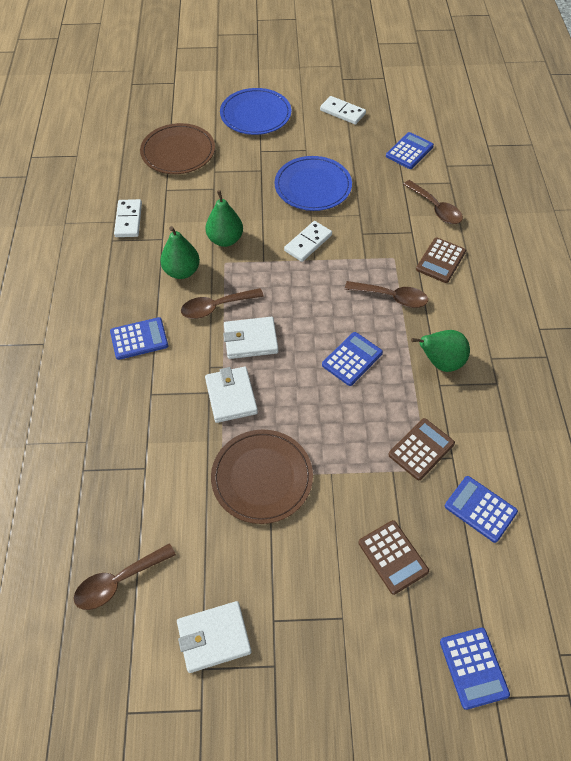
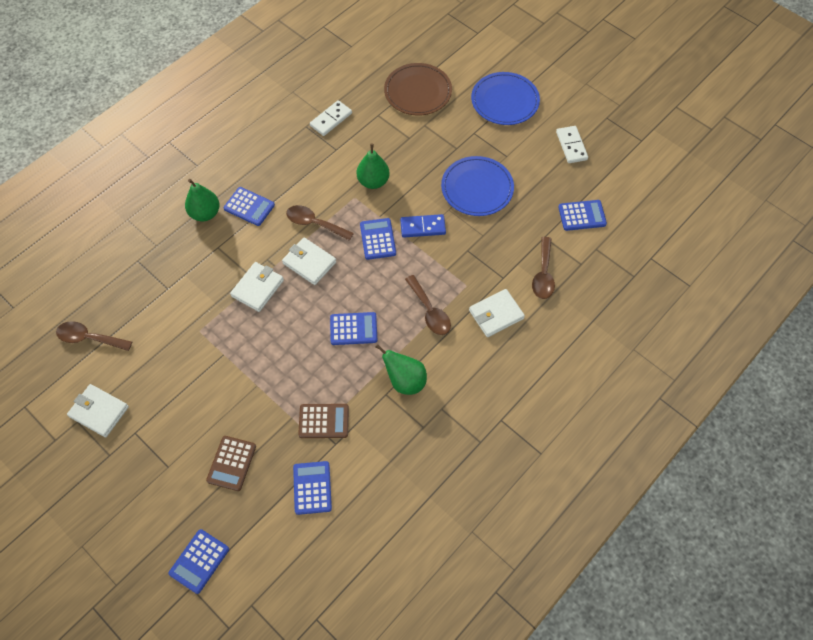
camera: 45 degrees right, 5 degrees up
(182, 271) = (322, 182): green pear -> green pear (205, 213)
(262, 477) = (218, 351): brown plate -> none
(284, 278) = (378, 239): none -> blue calculator
(308, 243) = (423, 227): white domino -> blue domino
(440, 260) = (496, 314): brown calculator -> white wallet

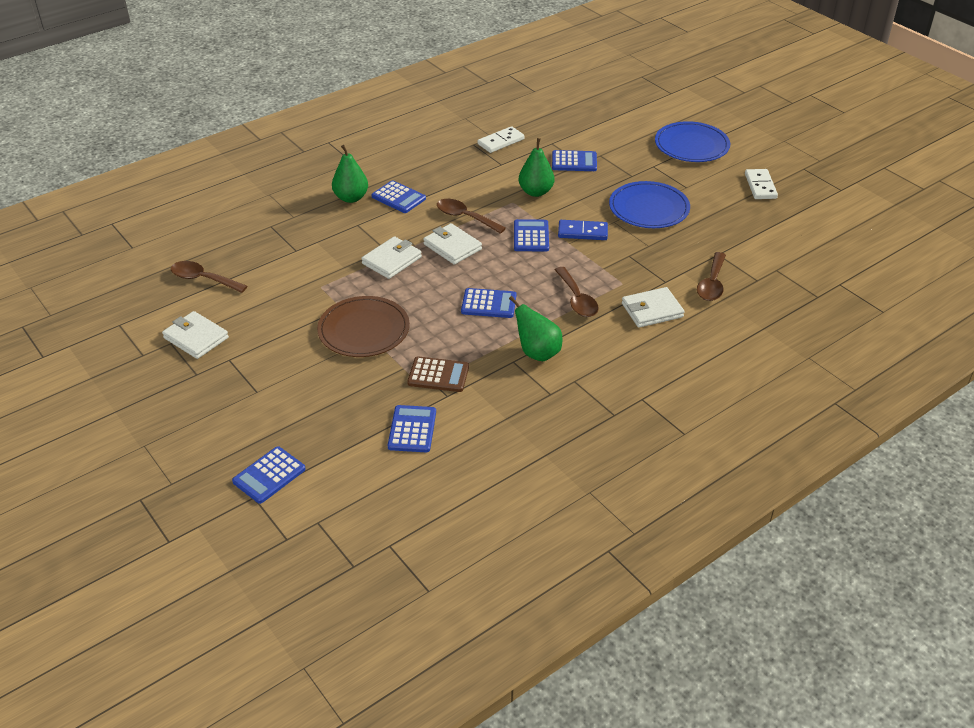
camera: 10 degrees right, 20 degrees down
(231, 463) = (327, 397): brown calculator -> none
(418, 91) = (598, 130): brown plate -> brown plate (364, 330)
(582, 216) = (764, 241): blue calculator -> blue calculator (574, 162)

